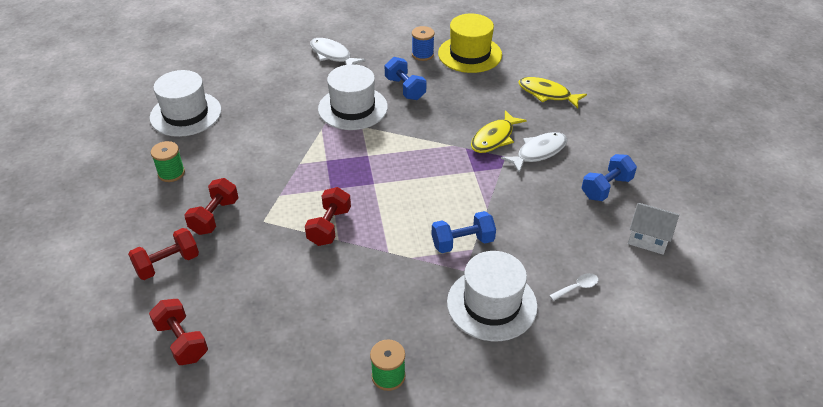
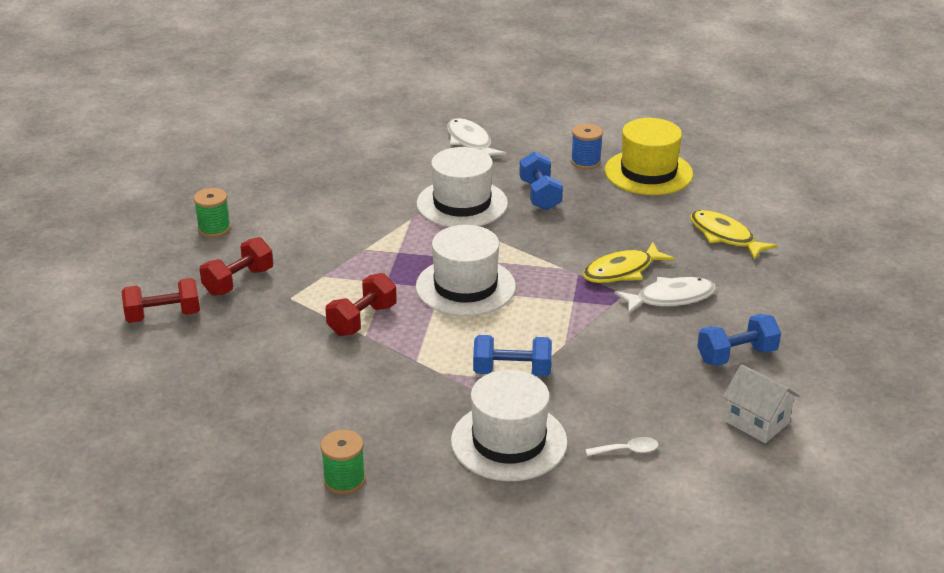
camera: 20 degrees right, 10 degrees down
(182, 341) = (140, 391): red dumbbell -> none
(186, 114) = (262, 172): white hat -> white hat (465, 287)

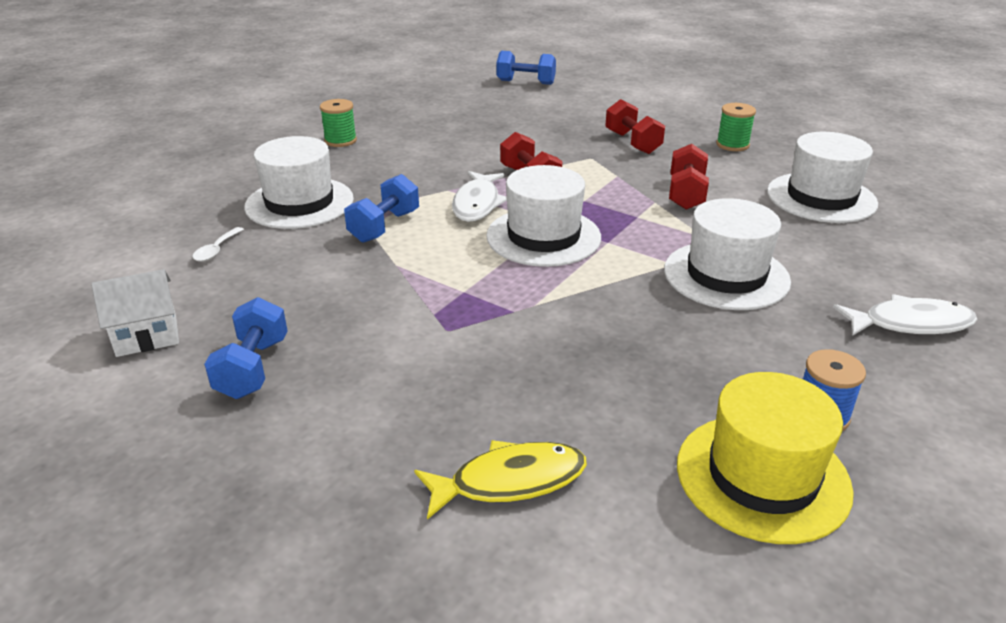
camera: 115 degrees right, 0 degrees up
(163, 316) = (601, 114): red dumbbell -> red dumbbell (686, 194)
(306, 180) = (821, 197): none -> white hat
(540, 195) = (724, 339): blue dumbbell -> blue dumbbell (526, 82)
(622, 271) = (494, 345): yellow fish -> none
(670, 298) = (405, 362): white fish -> white fish (477, 204)

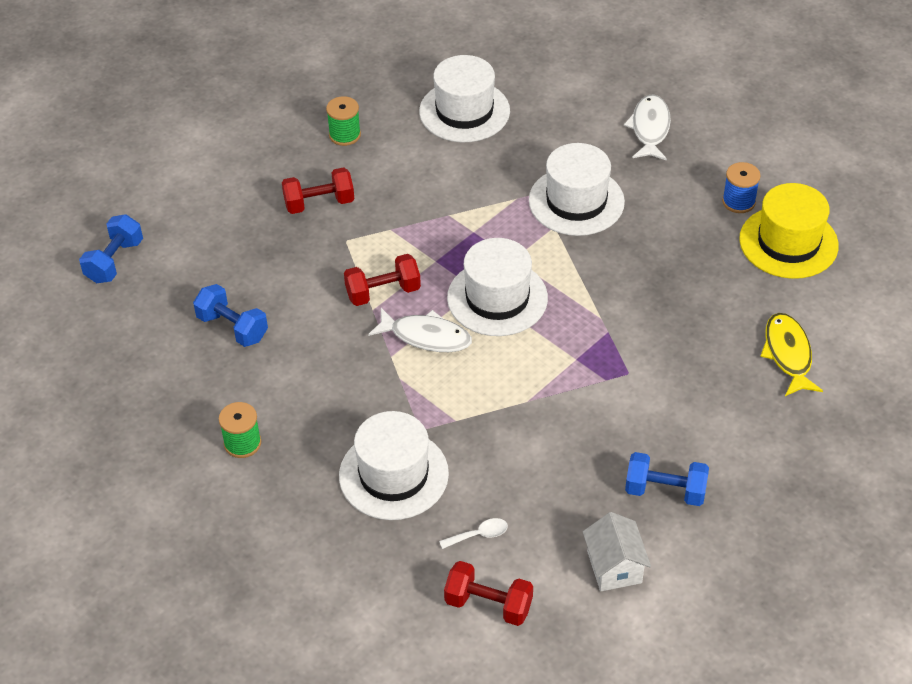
camera: 80 degrees left, 15 degrees up
(216, 250) = (479, 535): white spoon -> white spoon turned 45 degrees counterclockwise
(384, 226) = (457, 407): blue dumbbell -> blue dumbbell (232, 327)
(686, 194) = (439, 191): red dumbbell -> red dumbbell (488, 604)

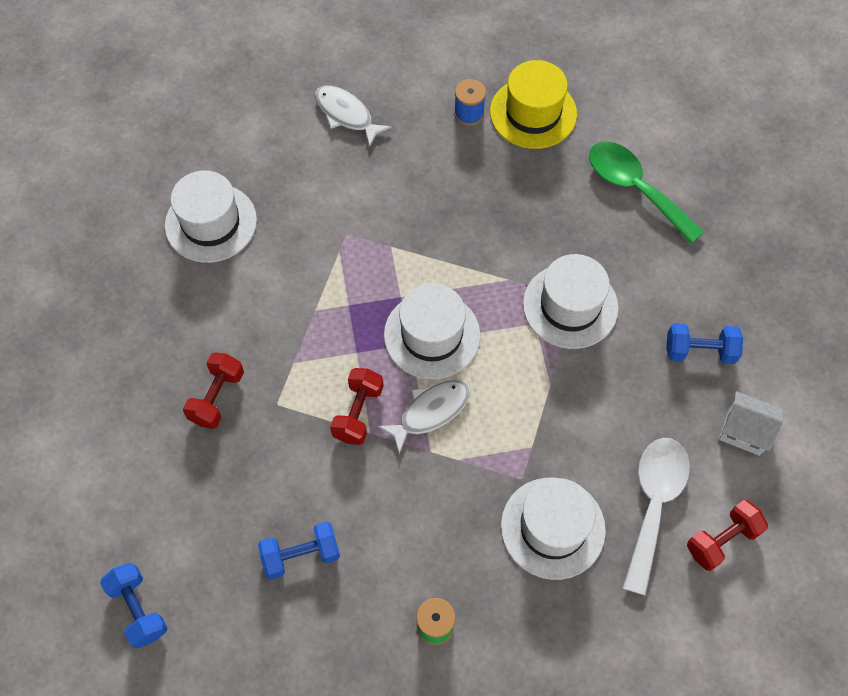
camera: 55 degrees left, 15 degrees up
(345, 135) = (155, 327): green spool -> none
(479, 535) = (653, 504): white spoon -> white spoon, size x2.50
(576, 201) = (378, 214): white hat -> white hat (570, 306)
(665, 491) = (699, 351): blue dumbbell -> blue dumbbell turned 45 degrees clockwise
(788, 354) = (634, 188): yellow fish -> green spoon

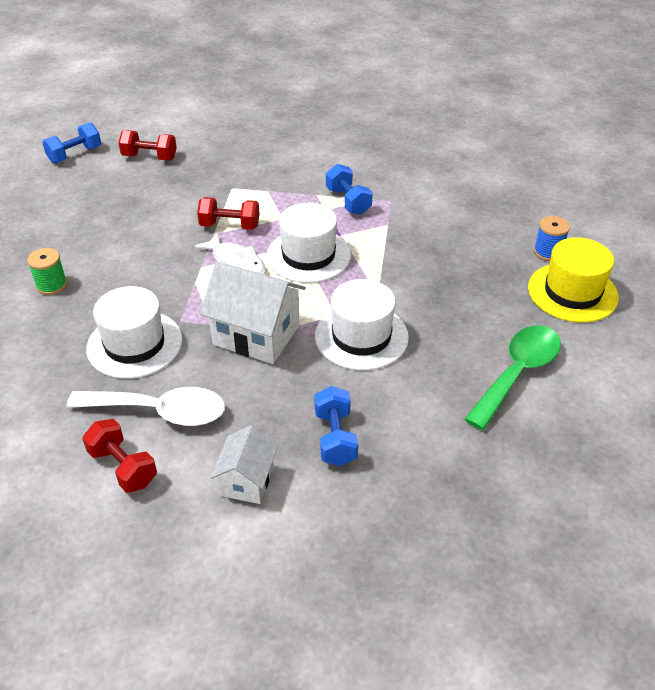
camera: 80 degrees right, 20 degrees down
(211, 223) = (376, 139): white hat -> none
(217, 397) = (232, 162): red dumbbell -> red dumbbell (149, 157)
(301, 555) = (111, 214): blue dumbbell -> blue dumbbell (348, 201)
(346, 115) = (508, 186): white fish -> none
(554, 403) = (256, 335): none -> white house

